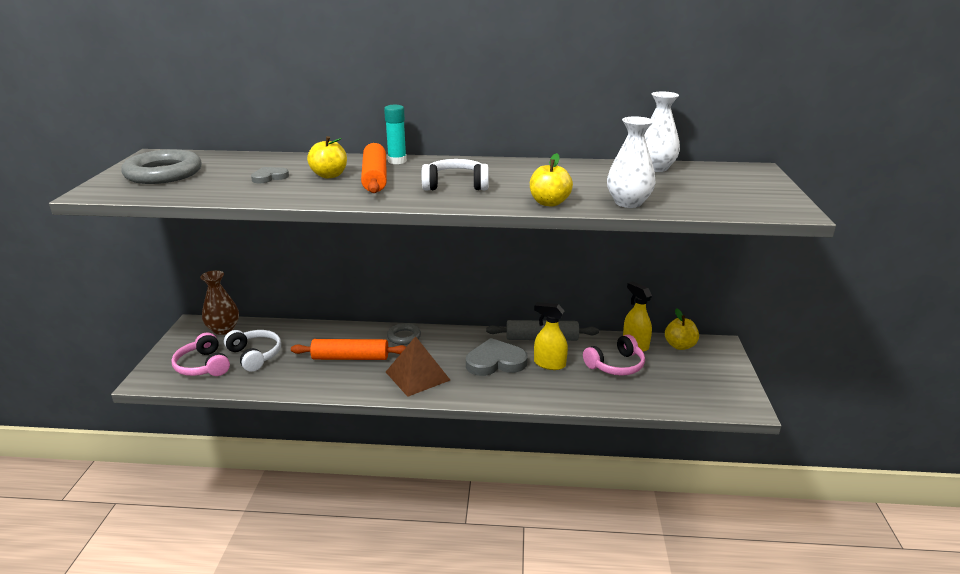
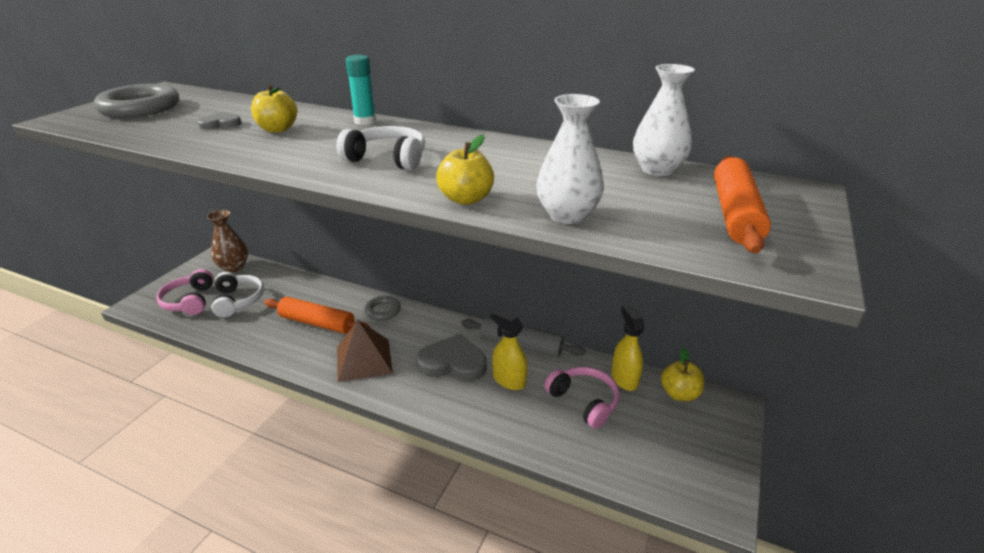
camera: 20 degrees right, 5 degrees up
(375, 177) = (317, 138): orange rolling pin -> orange rolling pin (734, 214)
(616, 365) = (584, 401): pink headphones -> pink headphones turned 120 degrees counterclockwise

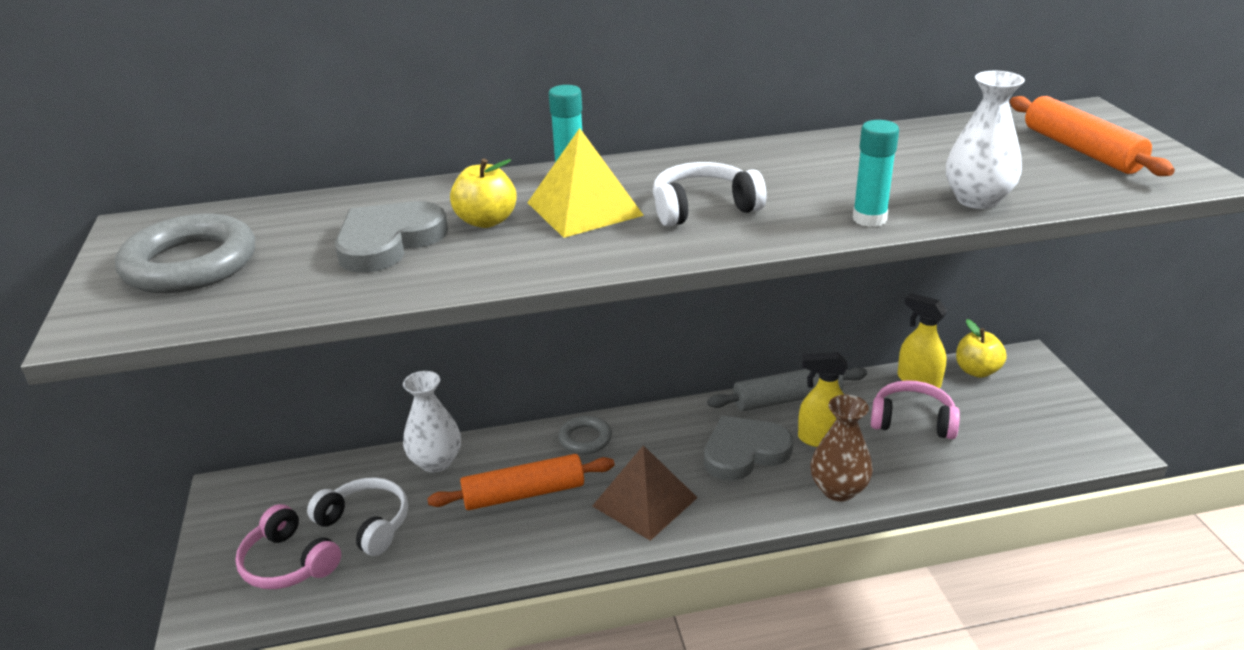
camera: 35 degrees left, 0 degrees up
(221, 124) = (388, 241): grey heart -> grey heart, size x1.93
(234, 267) = (284, 488): brown vase -> brown vase (838, 489)
(331, 139) = (584, 208): none -> yellow pyramid
(466, 199) = (869, 219): yellow apple -> turquoise glue stick
(657, 170) = (956, 130): white vase -> white vase (436, 461)

